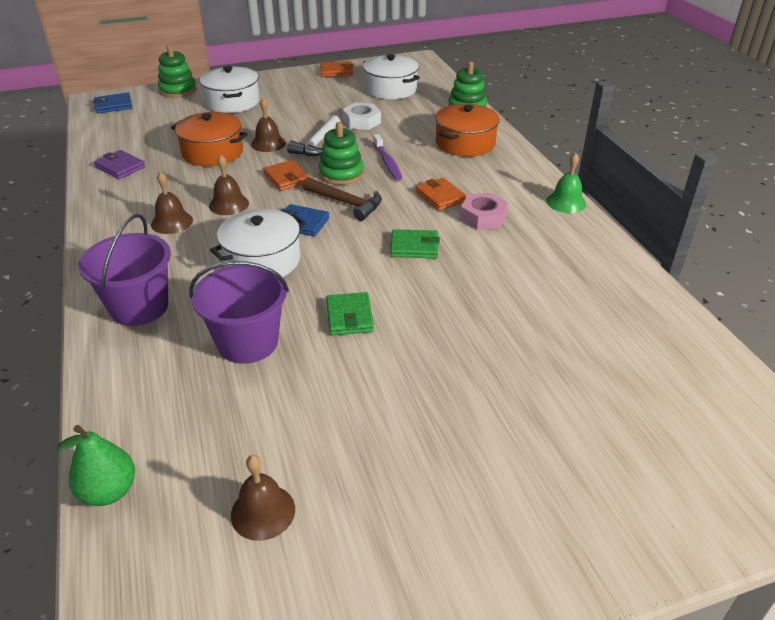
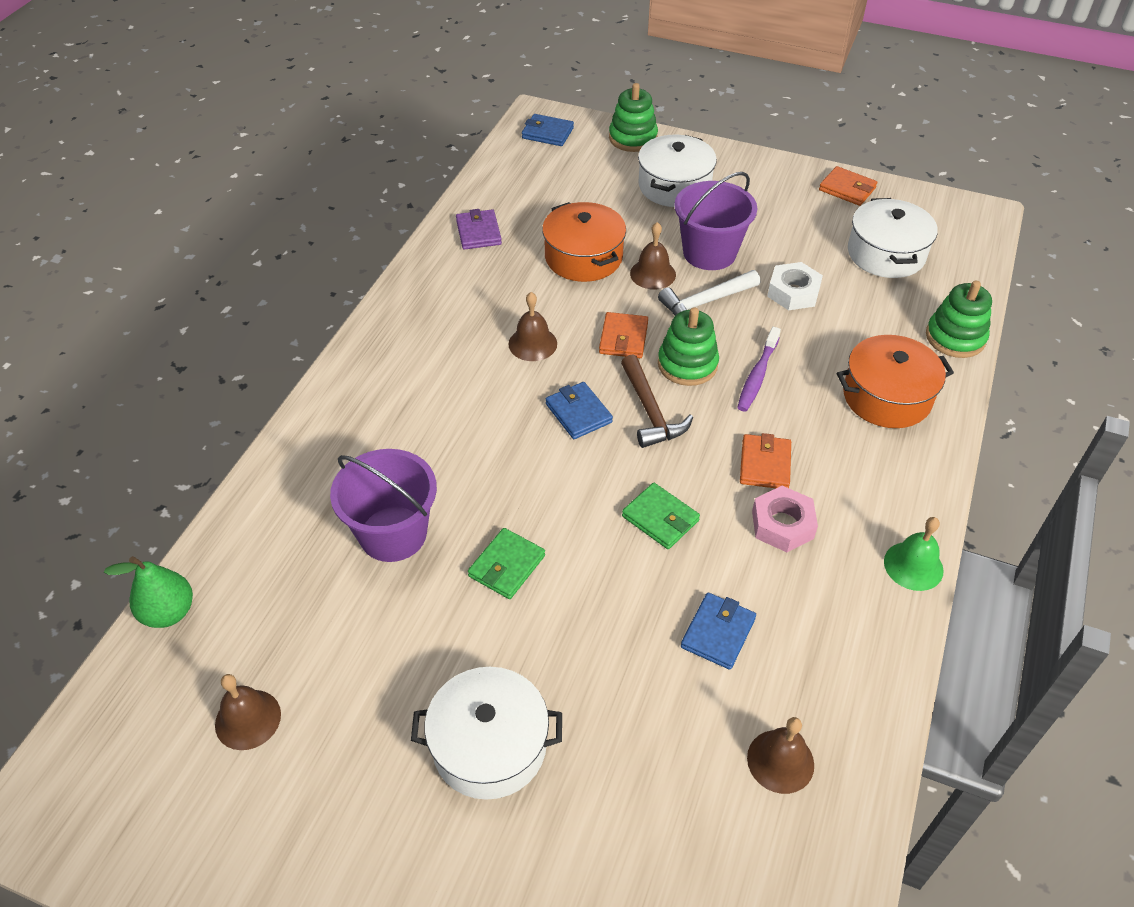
camera: 40 degrees right, 10 degrees up
(139, 307) = (345, 430): purple bucket -> purple bucket (709, 253)
(172, 222) = (460, 338): brown bell -> brown bell (780, 761)
(262, 260) = (495, 440): white pot -> white pot (489, 745)
(512, 280) = (718, 633): none -> blue wallet

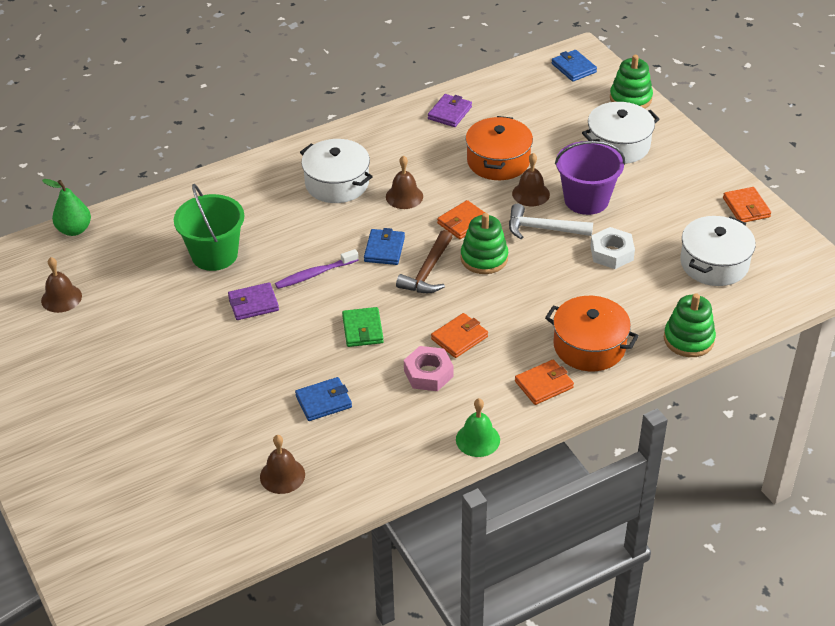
camera: 40 degrees right, 5 degrees down
(393, 534) = (214, 255): purple bucket -> green bucket
(489, 745) = (153, 377): white pot -> white pot (337, 183)
(506, 566) = (253, 304): green wallet -> purple wallet
(757, 376) = (520, 288): purple toothbrush -> purple toothbrush (314, 274)
(898, 463) = (544, 384): none -> orange wallet

